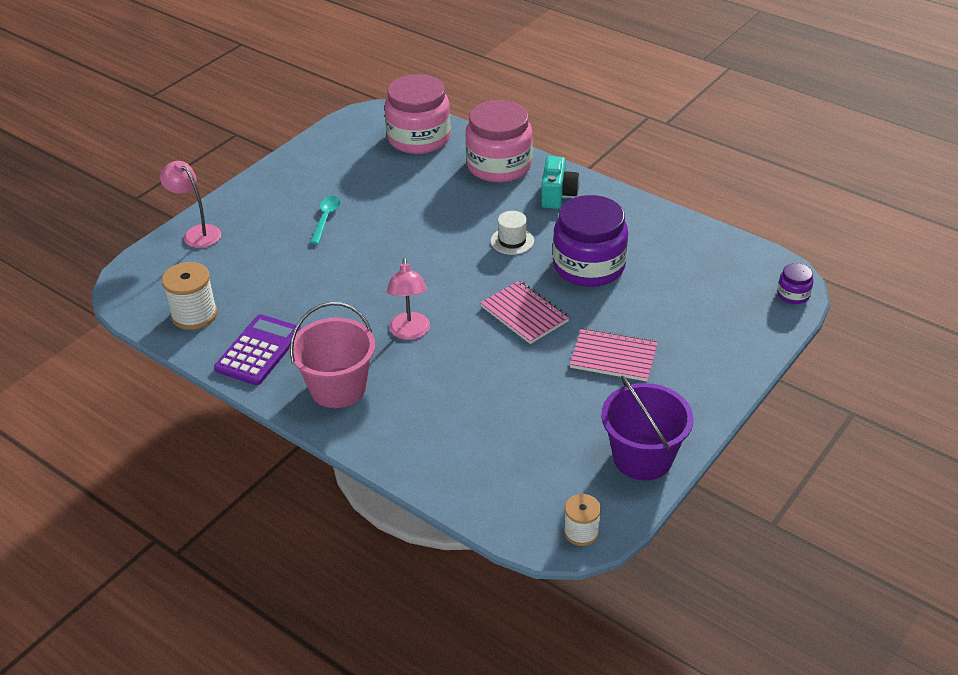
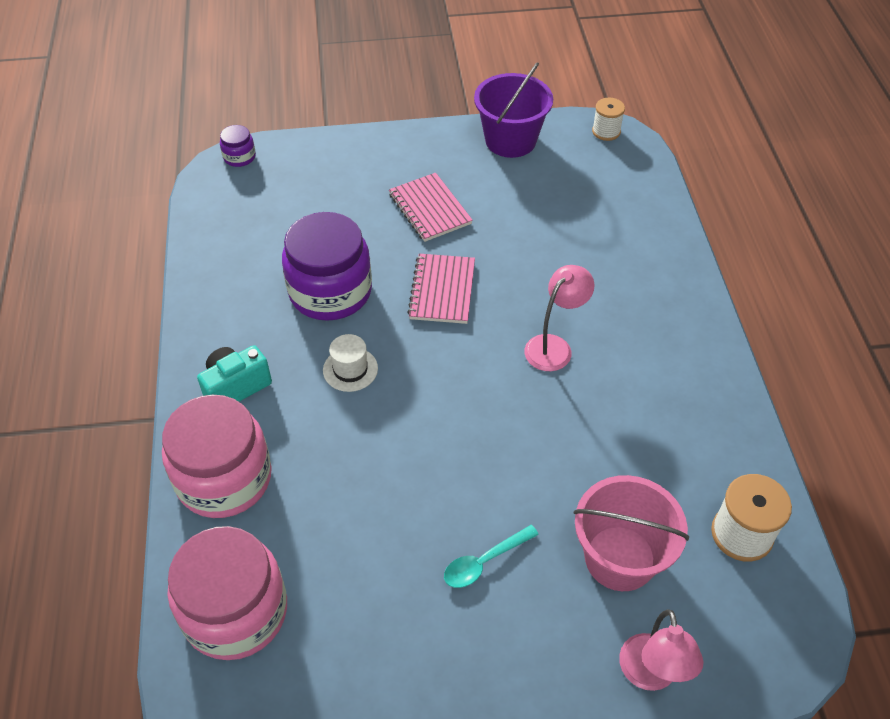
camera: 135 degrees left, 10 degrees up
(259, 350) = (707, 434): purple calculator -> none
(338, 388) = (668, 341): pink bucket -> pink bucket (620, 558)

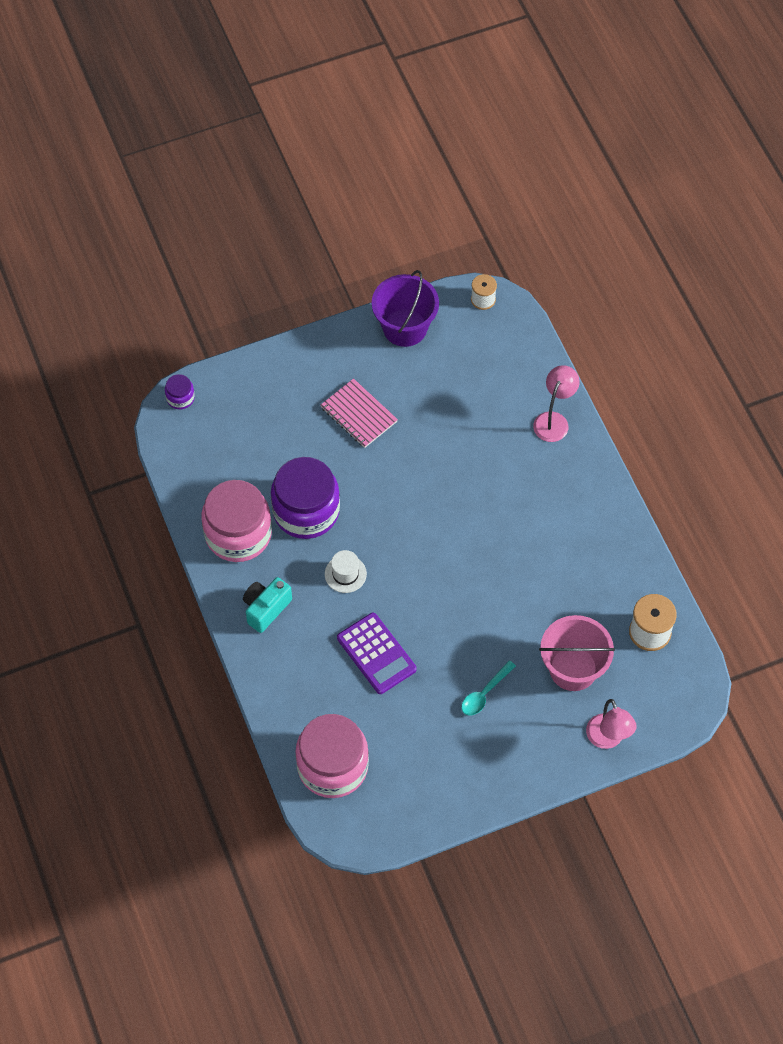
camera: 15 degrees left, 10 degrees up
(224, 478) = (287, 679): pink jar -> pink jar (238, 534)
(353, 473) = (376, 654): none -> purple calculator
(442, 290) = (392, 489): pink notebook -> none
(554, 346) = (490, 518): pink lamp -> pink lamp (554, 420)

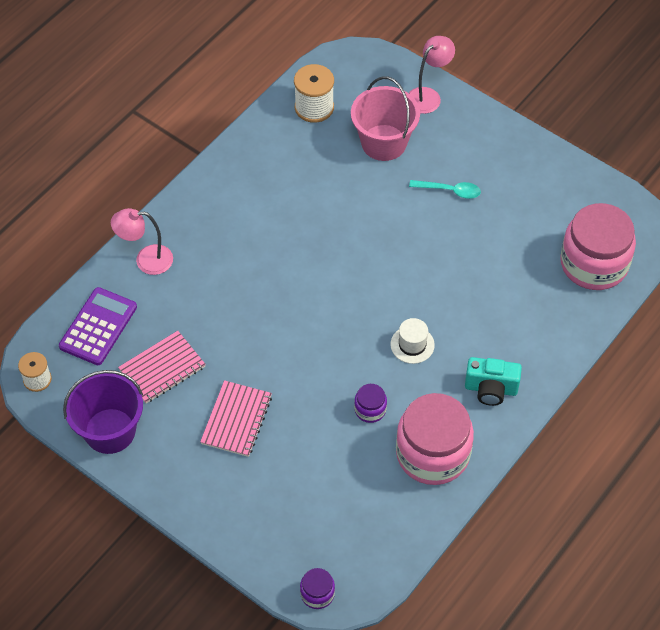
camera: 120 degrees left, 5 degrees down
(306, 511) = (370, 409): purple jar -> purple jar, size x0.44
(376, 654) = (471, 283): purple calculator -> purple calculator (98, 327)
(439, 386) = (162, 368): none -> pink notebook

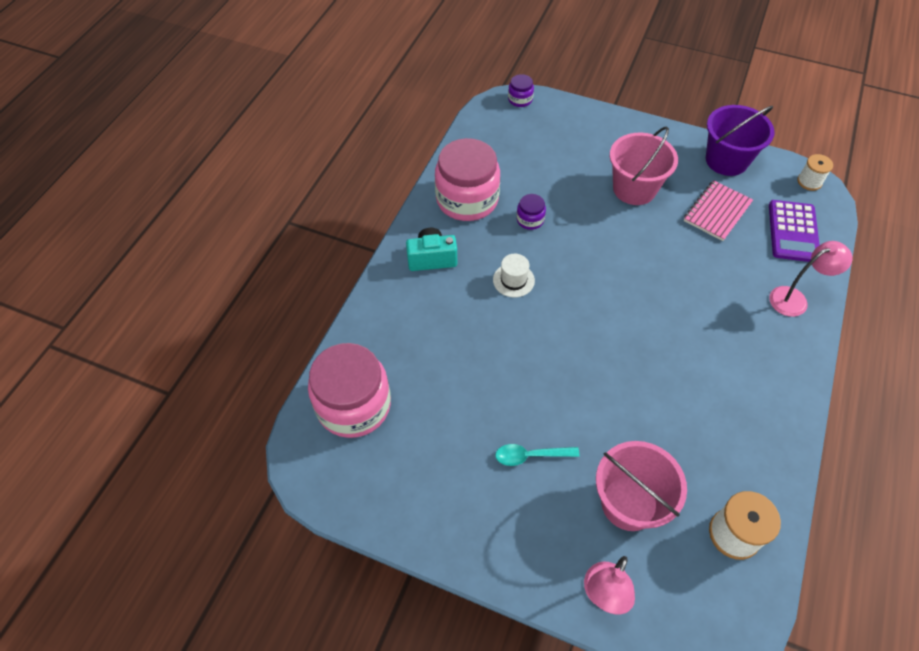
camera: 165 degrees right, 0 degrees up
(236, 420) = (634, 189): pink notebook -> pink bucket

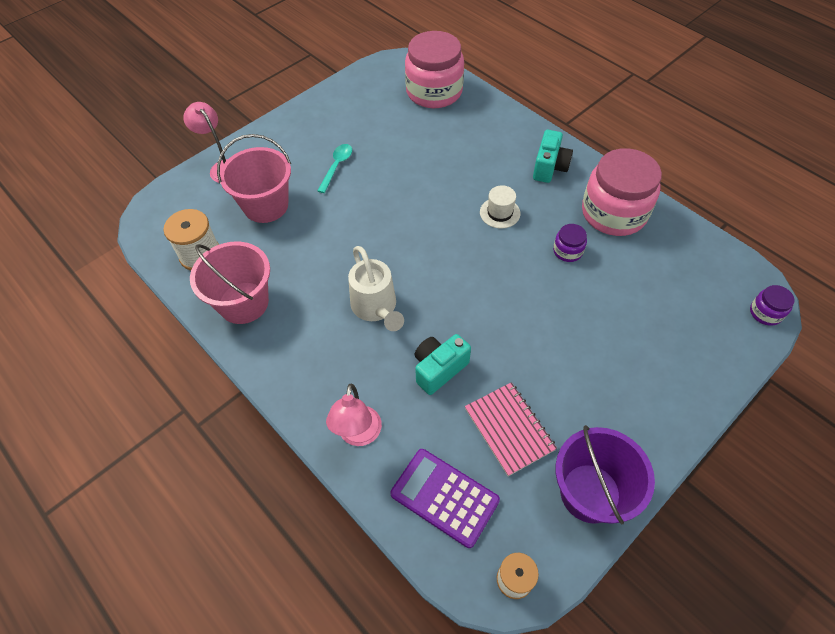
camera: 115 degrees right, 0 degrees up
(634, 189) = (577, 361): pink bucket -> pink bucket (243, 303)
(681, 336) = (376, 308): none -> white watering can
(703, 269) = (439, 369): none -> turquoise camera

